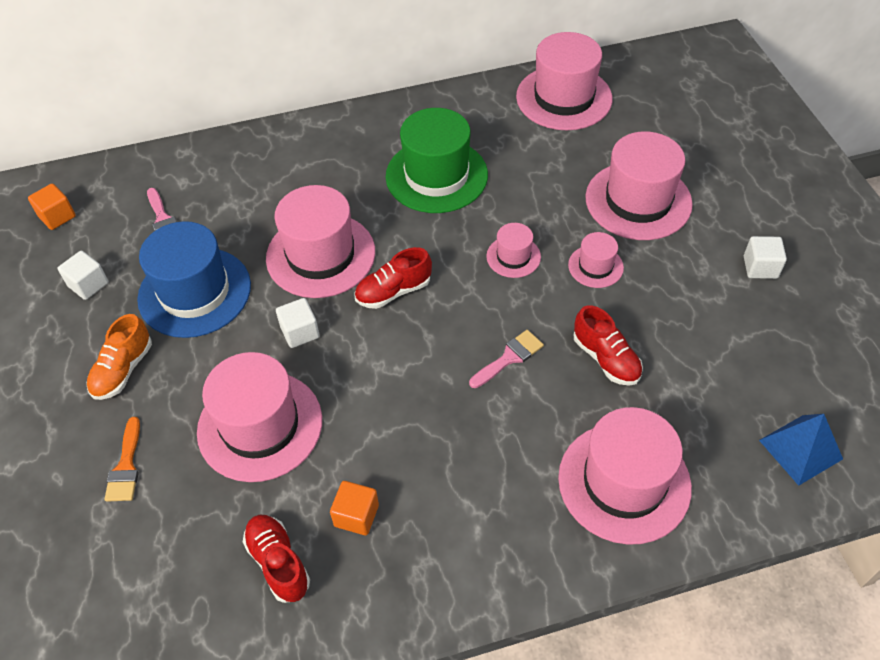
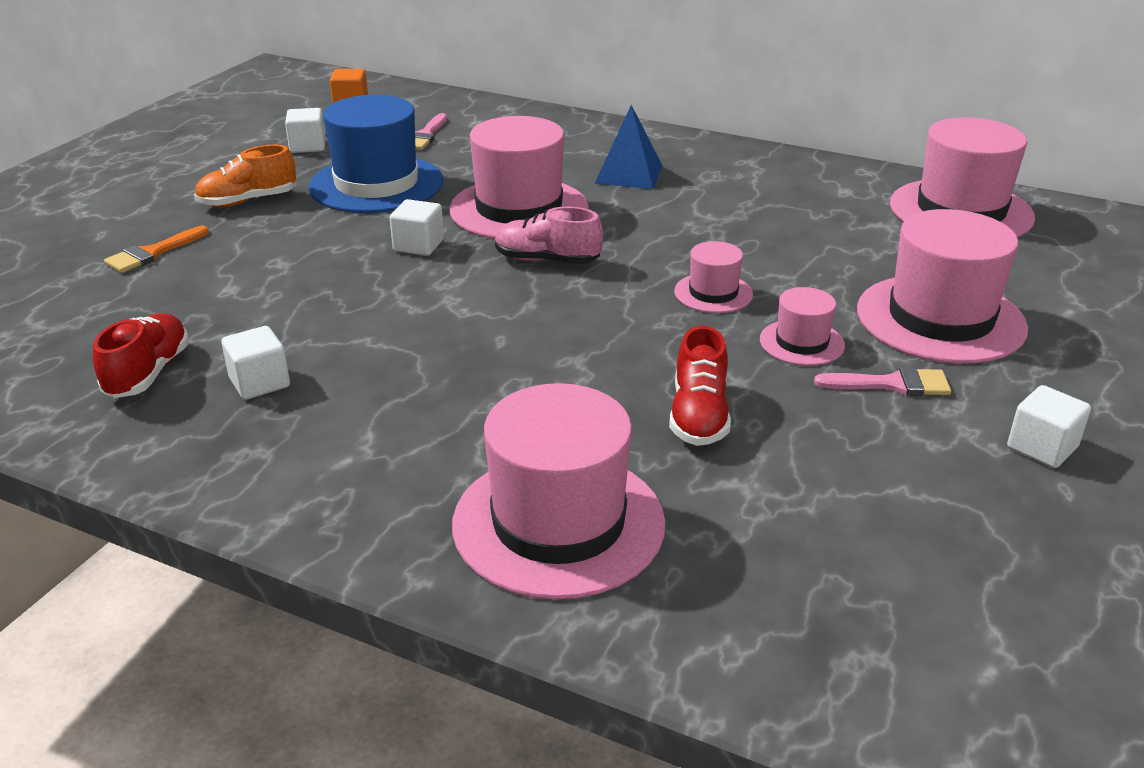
camera: 40 degrees right, 20 degrees down
(260, 425) = (286, 283): pink hat -> none
(356, 515) = (259, 383): orange cube -> white cube
(393, 291) = (547, 260): red shoe -> pink shoe
(436, 176) = (719, 207): green hat -> none
(509, 358) = (588, 359): pink brush -> pink brush (892, 384)
(800, 449) = (848, 641): blue pyramid -> blue pyramid (628, 174)

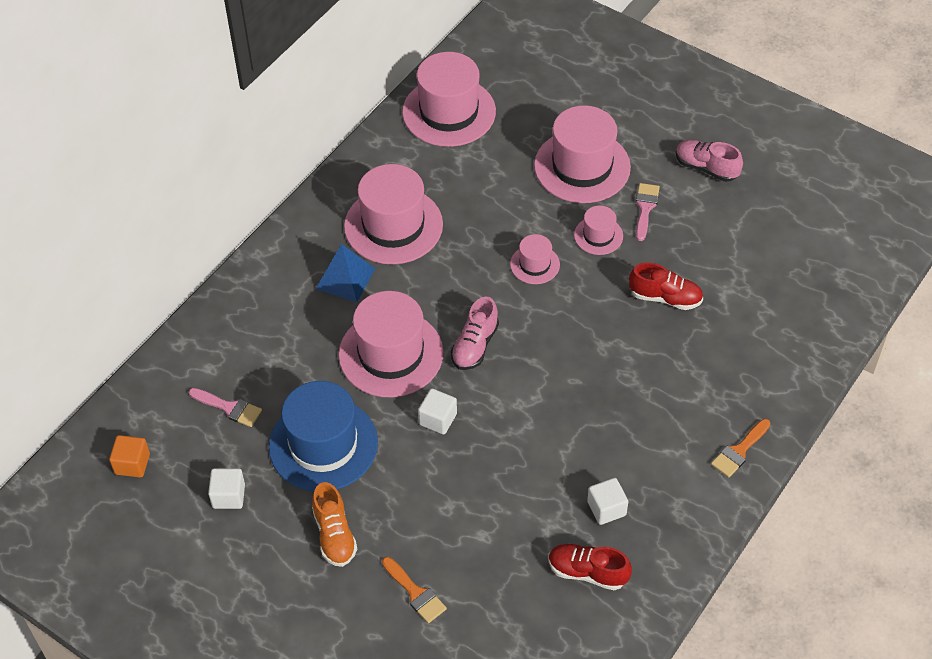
camera: 80 degrees left, 20 degrees up
(369, 518) = (739, 451): none -> orange brush
(558, 523) = (748, 371): pink hat -> pink hat (393, 225)
(1042, 447) = (706, 168): white cube -> pink shoe

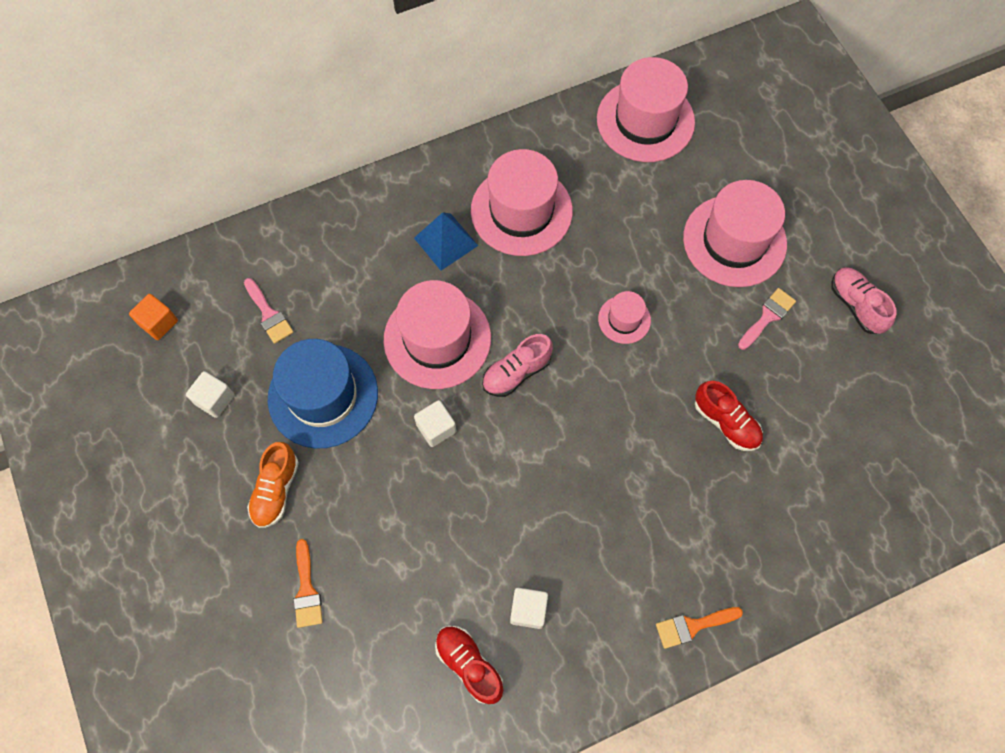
camera: 30 degrees right, 15 degrees up
(598, 235) = (703, 322): pink hat -> none

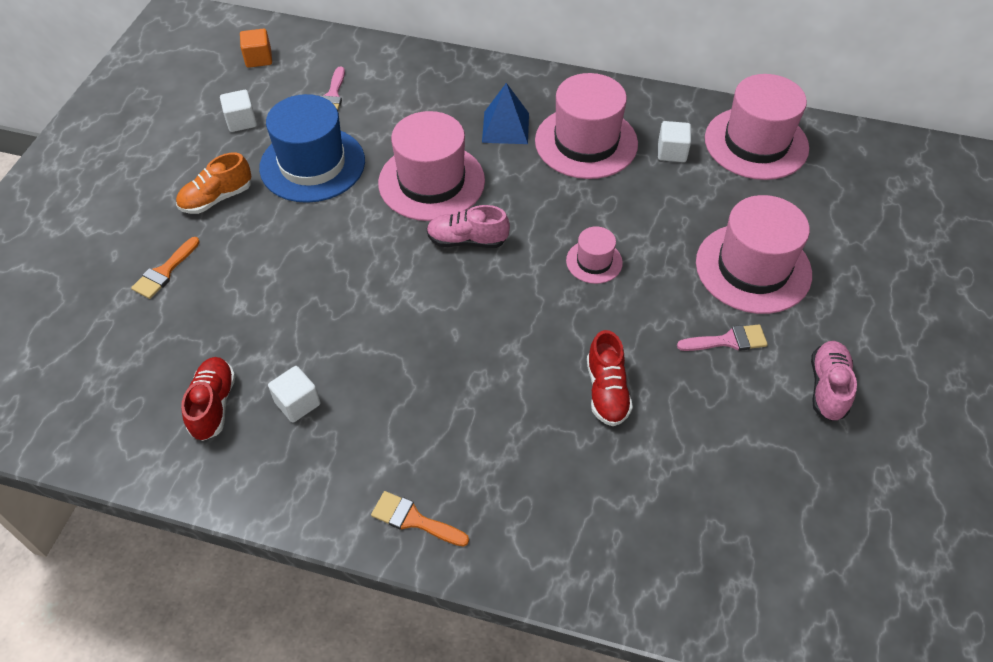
camera: 40 degrees right, 15 degrees down
(436, 428) = (367, 236): white cube -> white cube (672, 152)

